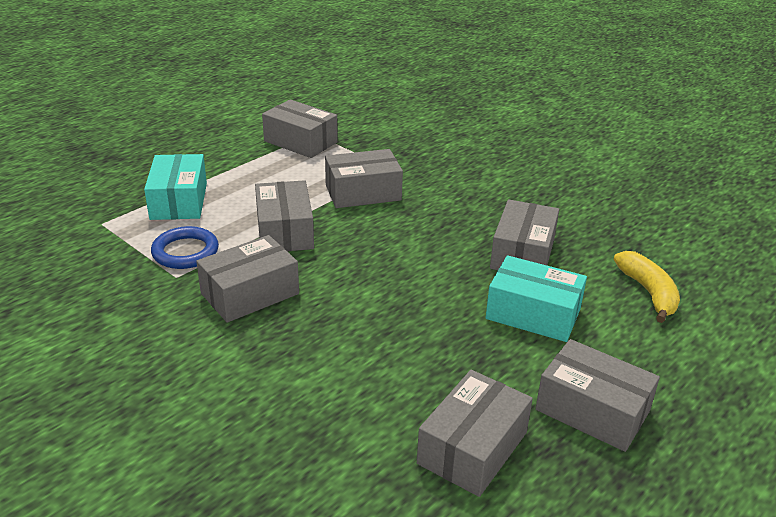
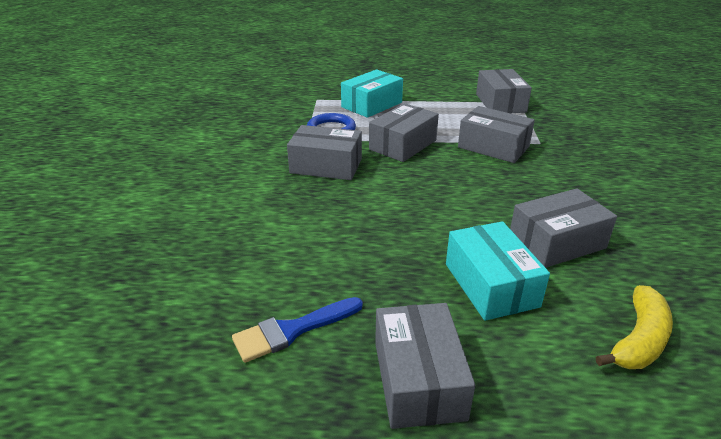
camera: 50 degrees right, 0 degrees up
(472, 448) = (292, 330): grey box -> blue brush

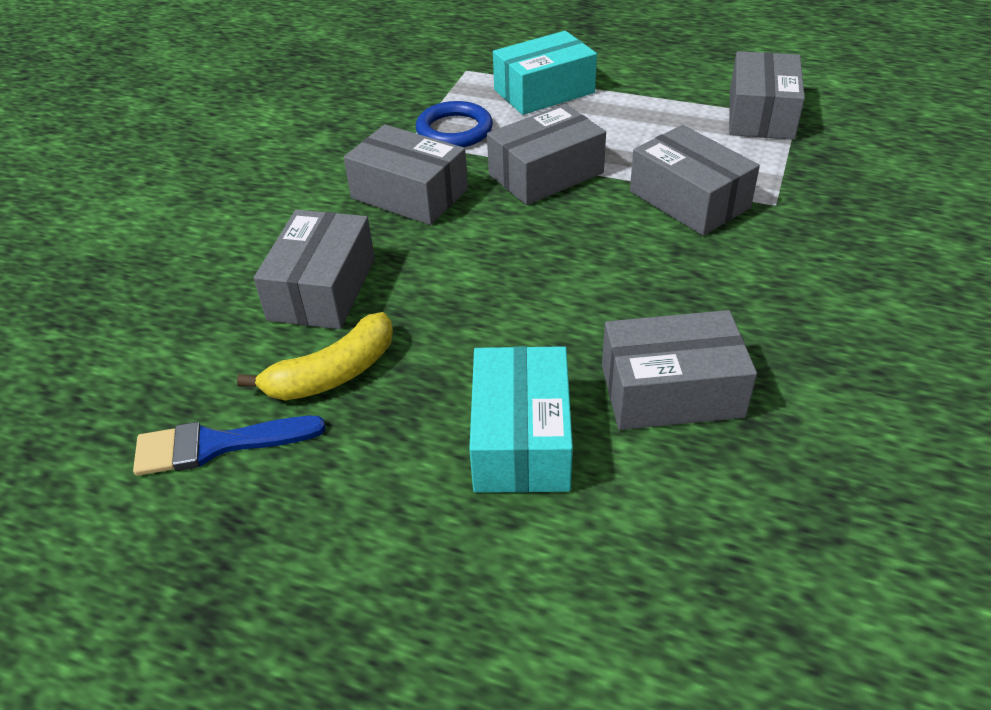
camera: 20 degrees right, 10 degrees up
(418, 379) = (330, 555): grey box -> grey box (322, 289)
(639, 340) = (682, 579): yellow banana -> yellow banana (333, 373)

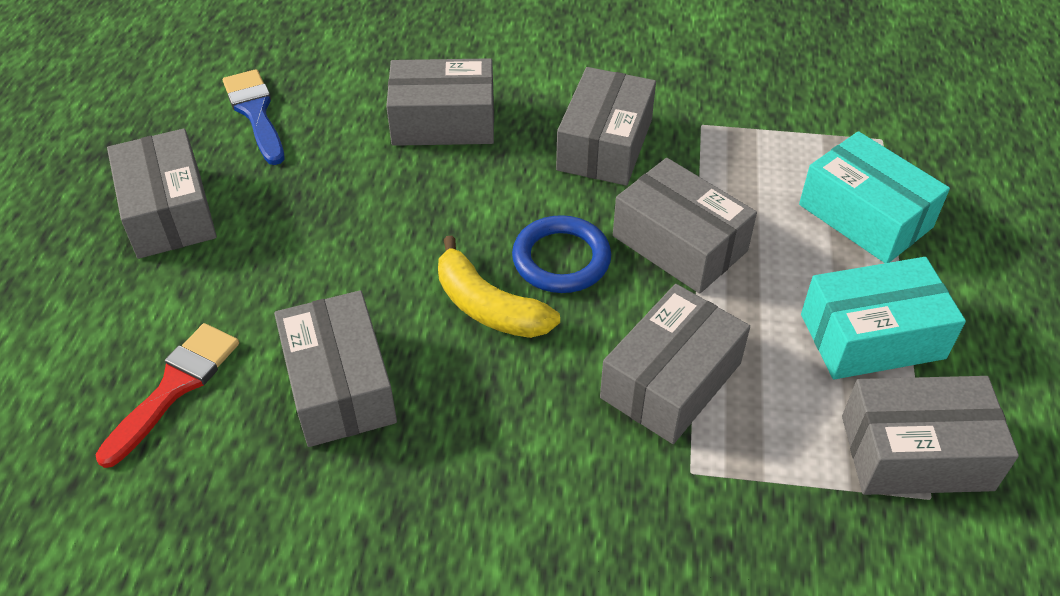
camera: 75 degrees right, 5 degrees up
(333, 373) = (337, 154): yellow banana -> yellow banana (488, 307)
(365, 537) = (169, 211): none -> grey box
(454, 130) = (739, 154): blue ring -> blue ring (561, 259)
(521, 439) = (271, 284): turquoise box -> turquoise box (872, 336)
(657, 528) = (175, 387): none -> red brush

